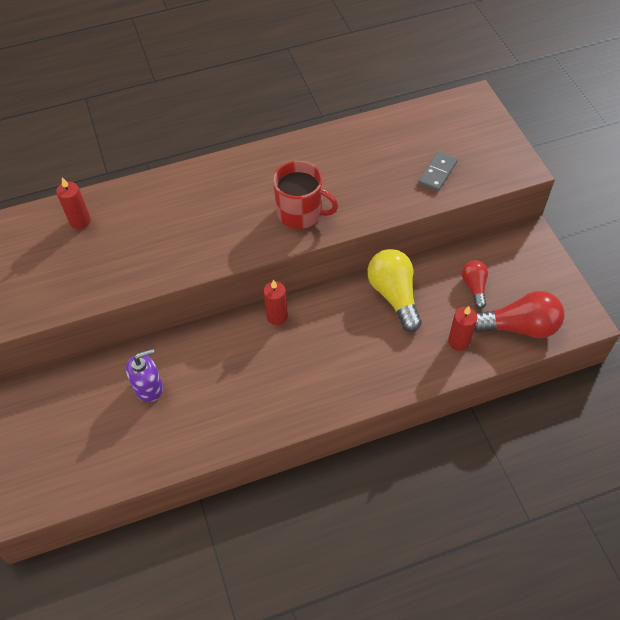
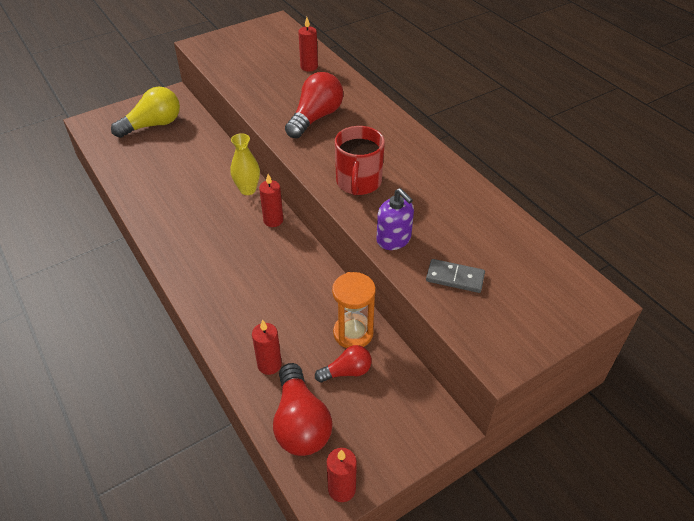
camera: 75 degrees right, 10 degrees down
(148, 387) = (190, 161): purple soap dispenser -> purple soap dispenser (394, 239)
(183, 230) = (315, 118): none -> red light bulb
(221, 334) = (248, 190): none -> yellow vase
(394, 295) = (317, 301): yellow light bulb -> yellow light bulb (153, 125)
(435, 275) = (353, 333): none -> orange hourglass
(578, 309) = (341, 489): none -> red candle

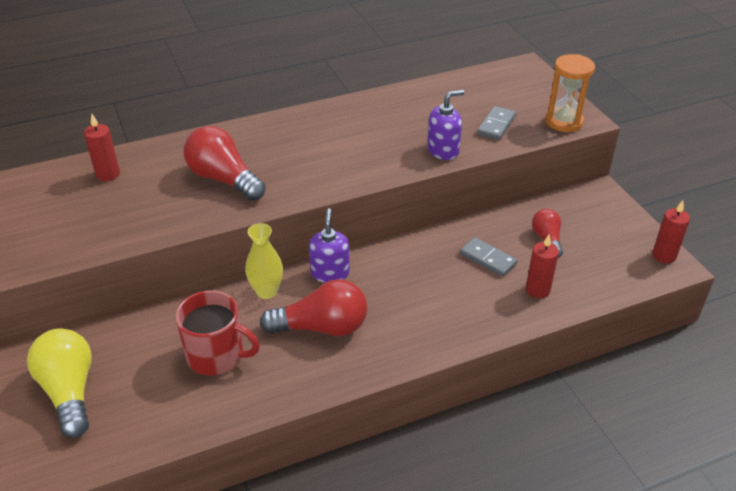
camera: 80 degrees left, 5 degrees down
(273, 220) = (330, 273): red candle -> purple soap dispenser
(300, 423) = (602, 274): red light bulb -> red light bulb (322, 327)
(307, 323) = (488, 259): none -> grey domino
(353, 333) = (502, 230): orange hourglass -> orange hourglass (564, 122)
(358, 182) = (353, 161): red mug -> red mug (217, 355)

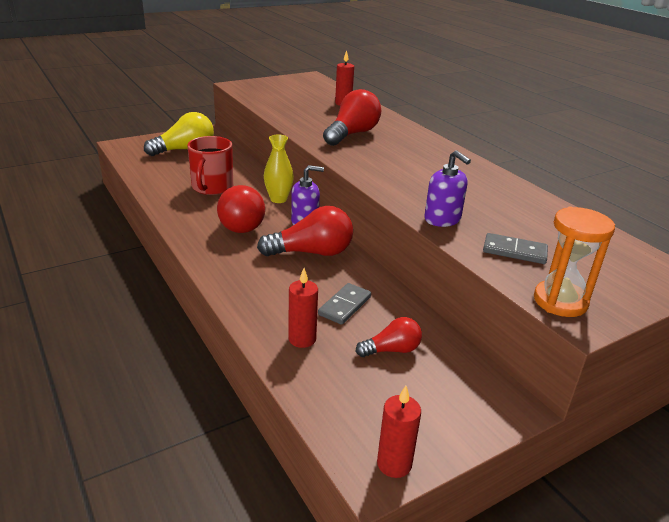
camera: 80 degrees right, 10 degrees down
(395, 272) = (311, 252): none -> red light bulb

